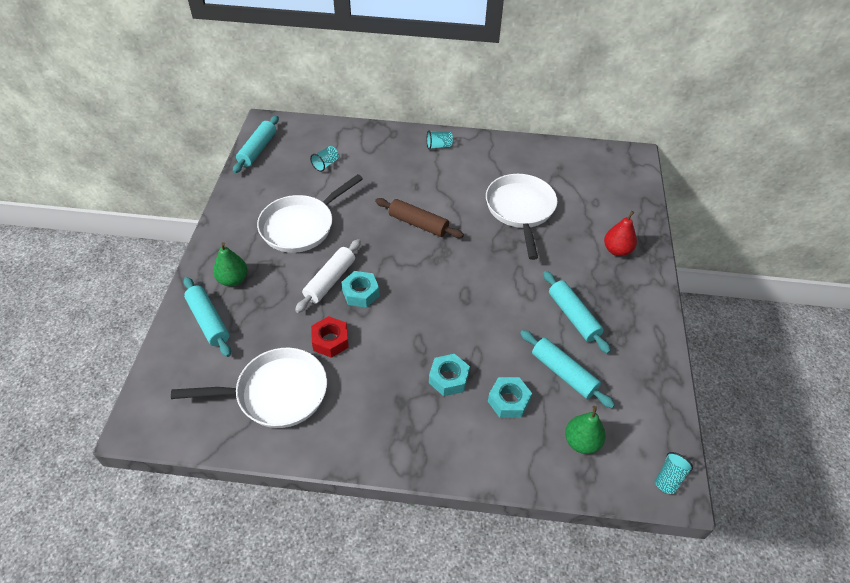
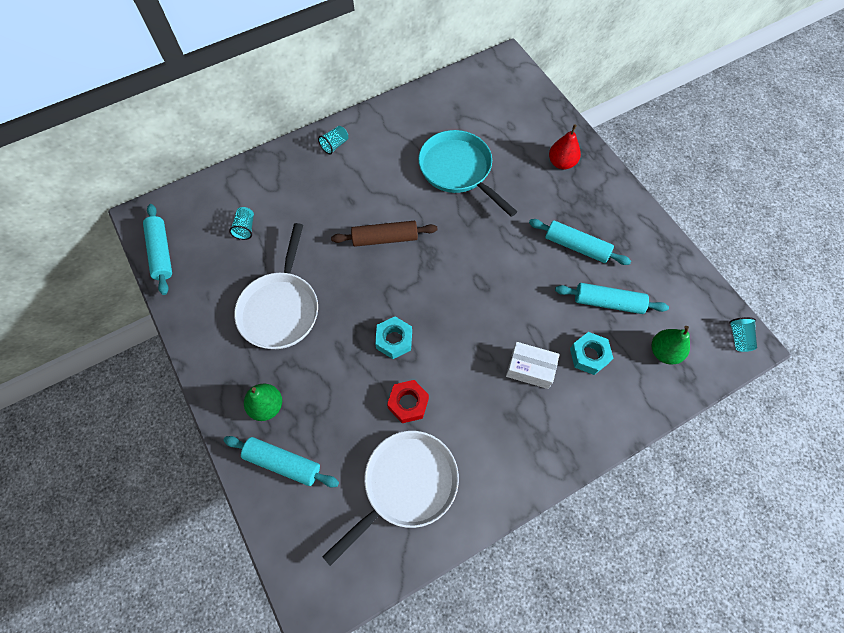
camera: 35 degrees left, 15 degrees up
(330, 280) = (357, 346): white rolling pin -> none
(448, 378) = (530, 369): turquoise nut -> white box
(520, 210) = (458, 170): white pan -> turquoise pan

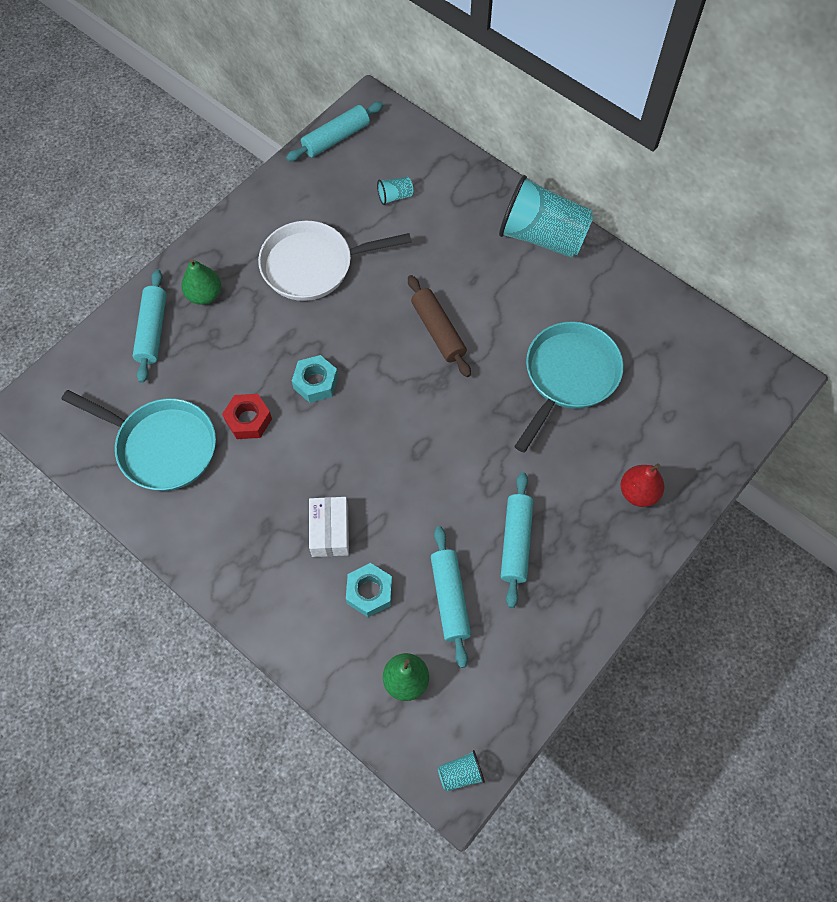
camera: 70 degrees right, 0 degrees up
(335, 145) = (542, 236): turquoise cup -> turquoise cup, size x2.46
(406, 485) = (161, 446): white pan -> turquoise pan

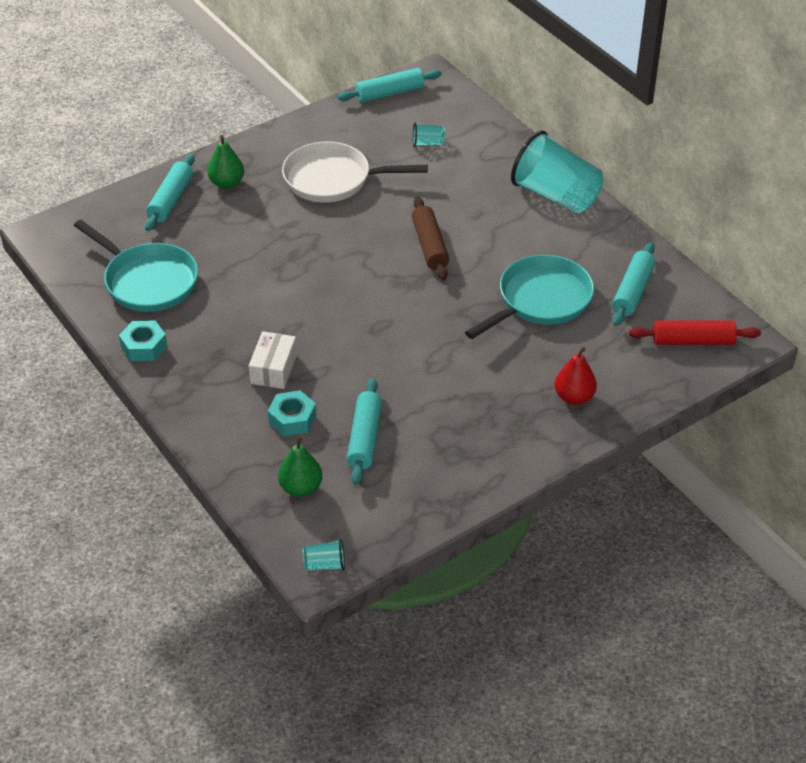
camera: 15 degrees right, 20 degrees down
(248, 420) = (231, 277): red nut -> none
(315, 382) = (302, 262): turquoise nut -> turquoise nut (144, 346)
(515, 542) = (442, 410): turquoise rolling pin -> turquoise rolling pin (632, 291)
(729, 393) = (693, 341): none -> red rolling pin

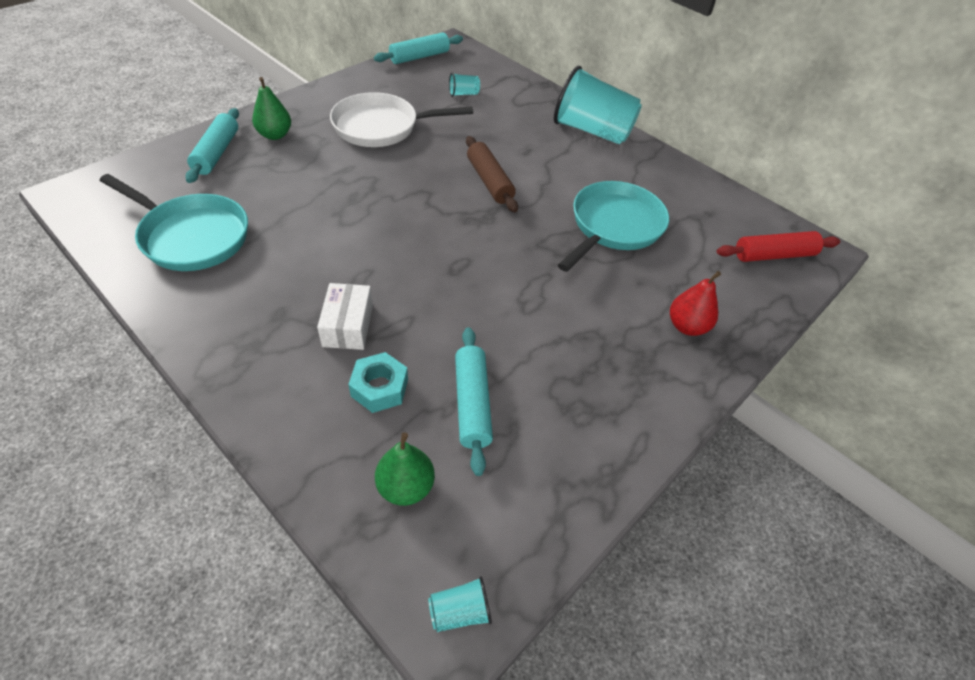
camera: 15 degrees left, 5 degrees up
(144, 346) = (187, 313): turquoise nut -> none
(632, 291) = (696, 211): turquoise rolling pin -> none

